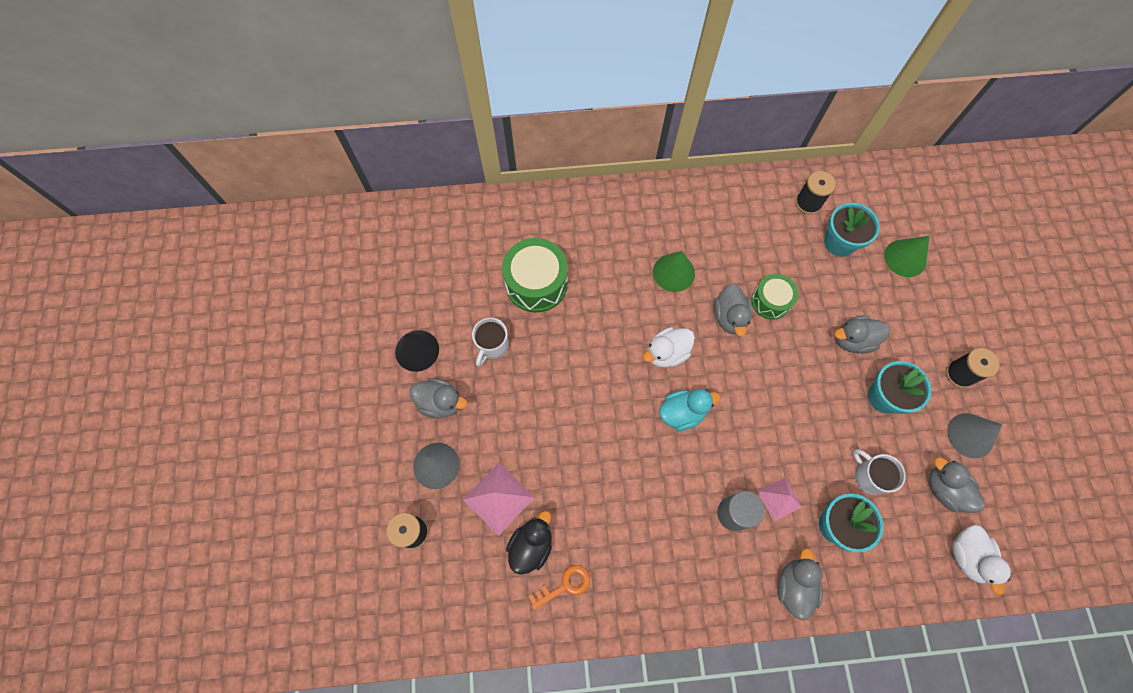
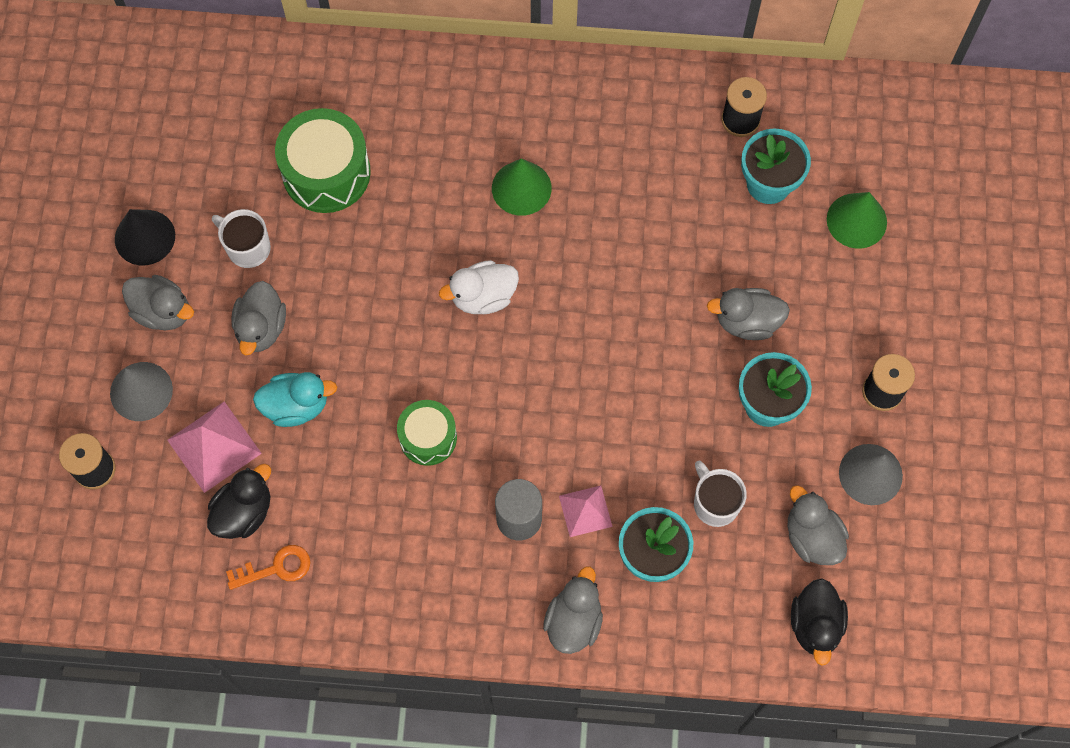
camera: 10 degrees right, 0 degrees up
(492, 346) = (247, 248): white mug -> white mug turned 90 degrees clockwise
(682, 413) = (484, 379): turquoise duck -> turquoise duck (296, 406)
(729, 317) = (583, 262): grey duck -> grey duck (261, 328)
(770, 301) = (647, 250): green drum -> green drum (428, 437)
(967, 556) = (815, 625): white duck -> black duck

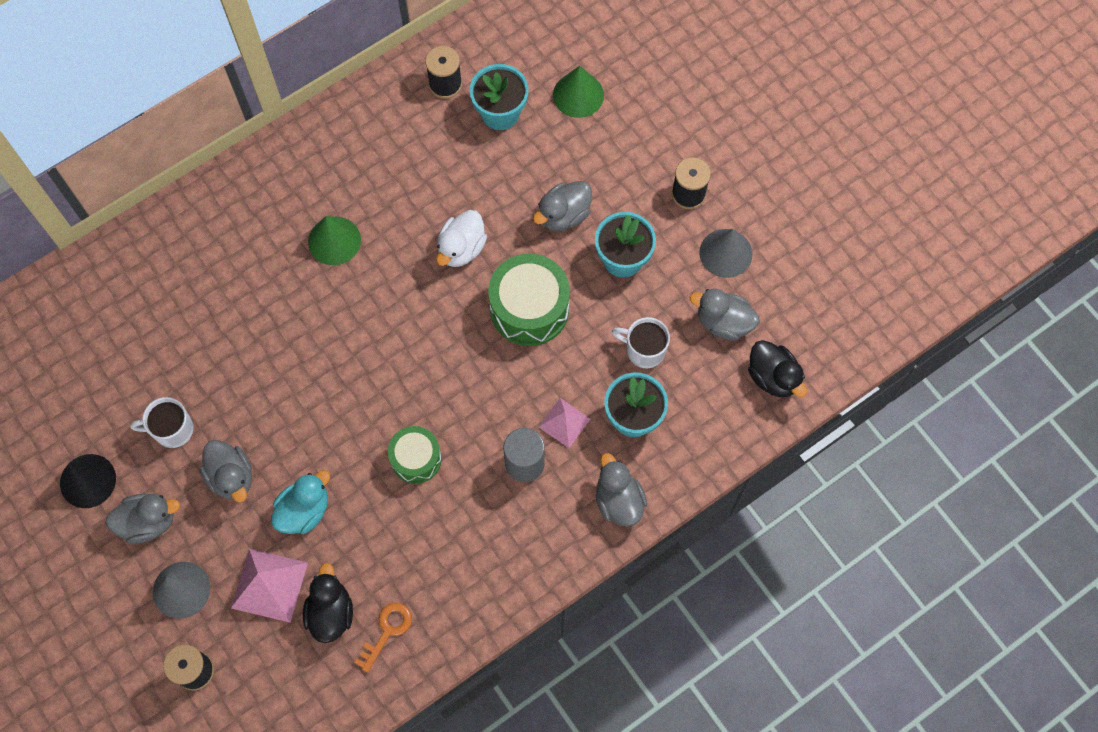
camera: 40 degrees left, 0 degrees up
(326, 172) = (184, 334): green drum -> green drum (529, 308)
(483, 297) = (371, 334): white duck -> white duck (461, 248)

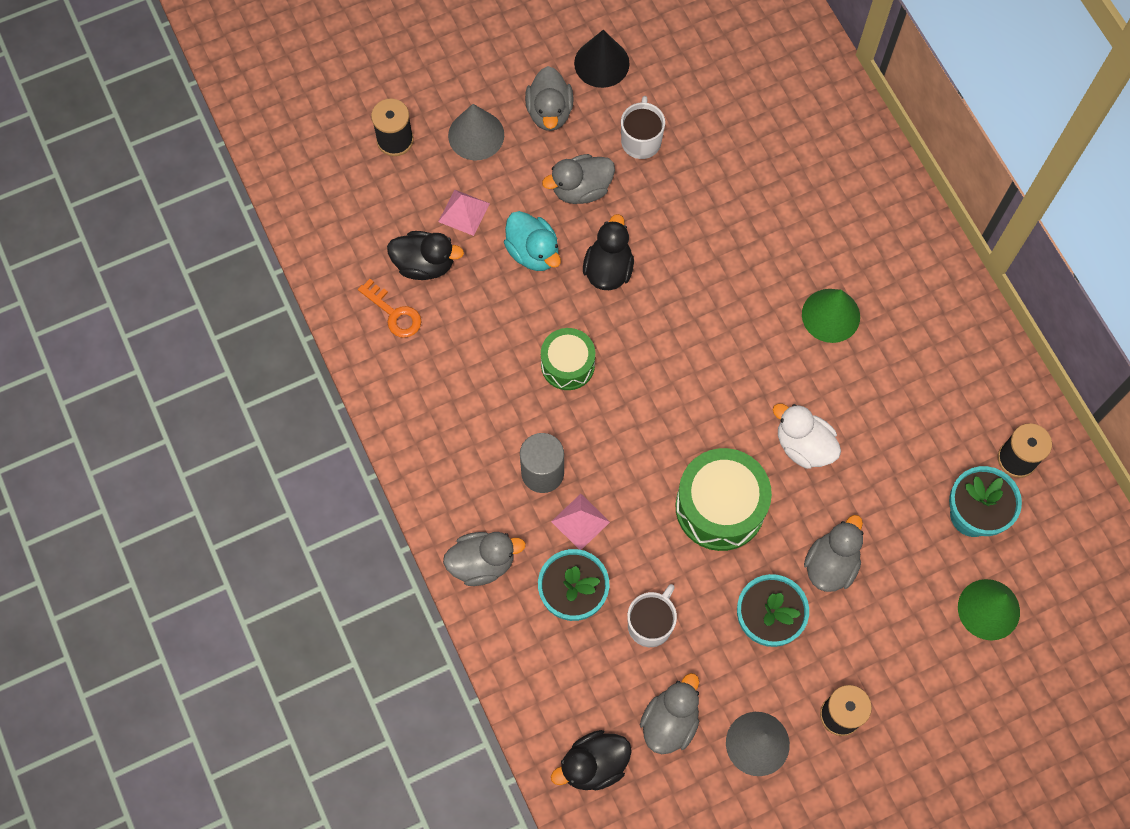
camera: 100 degrees right, 0 degrees up
(269, 585) = (464, 212): pink pyramid -> pink pyramid, size x0.63
(313, 438) = (608, 269): none -> black duck
(564, 215) = (831, 564): grey duck -> grey duck turned 60 degrees clockwise

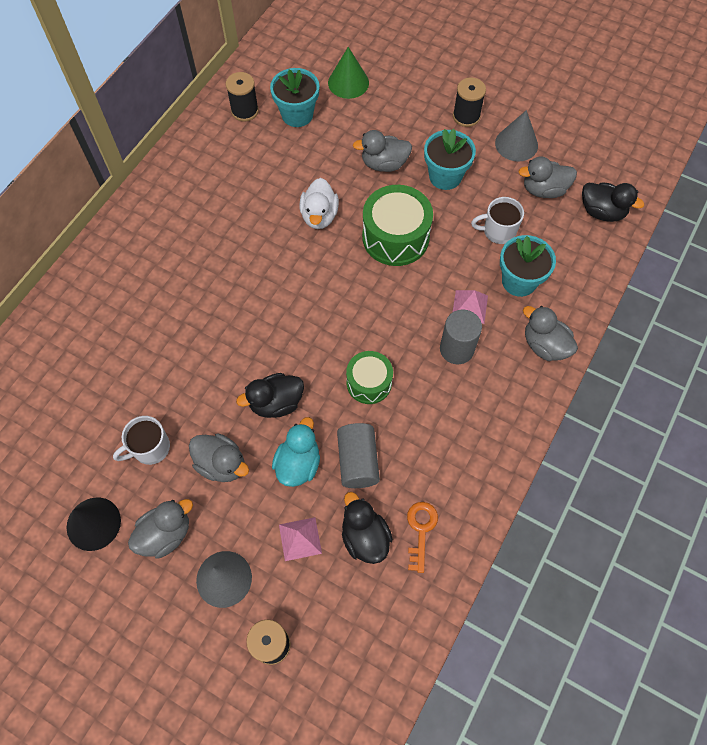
camera: 125 degrees left, 5 degrees down
(497, 303) = (357, 461): none -> grey cylinder
(831, 315) = (215, 249): green cone -> none

